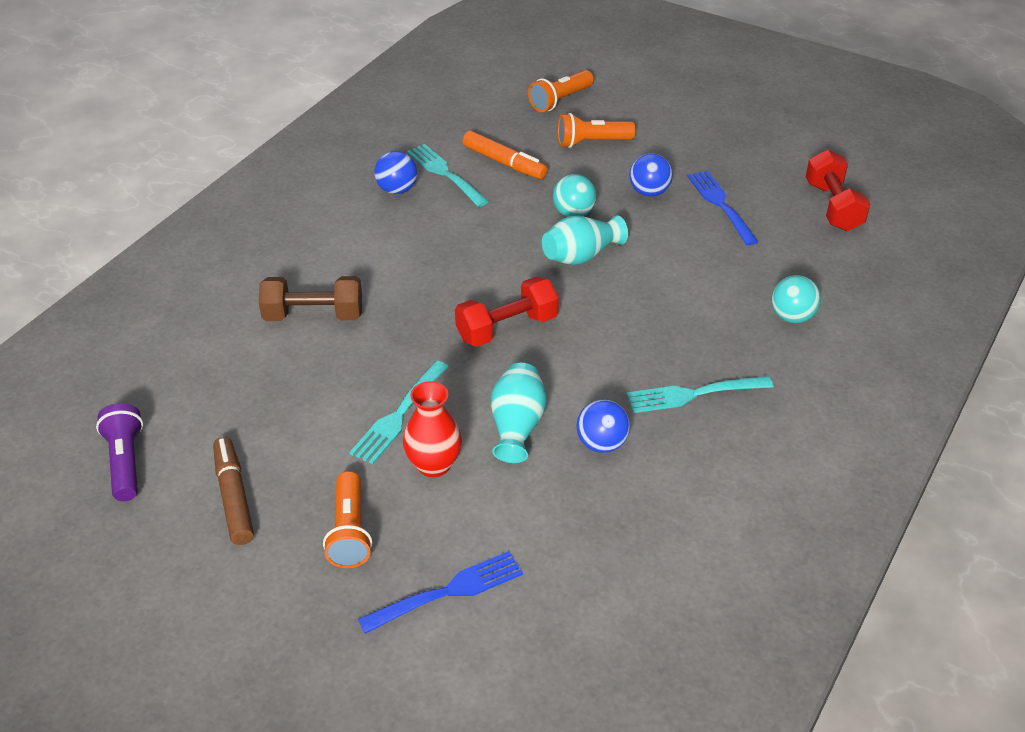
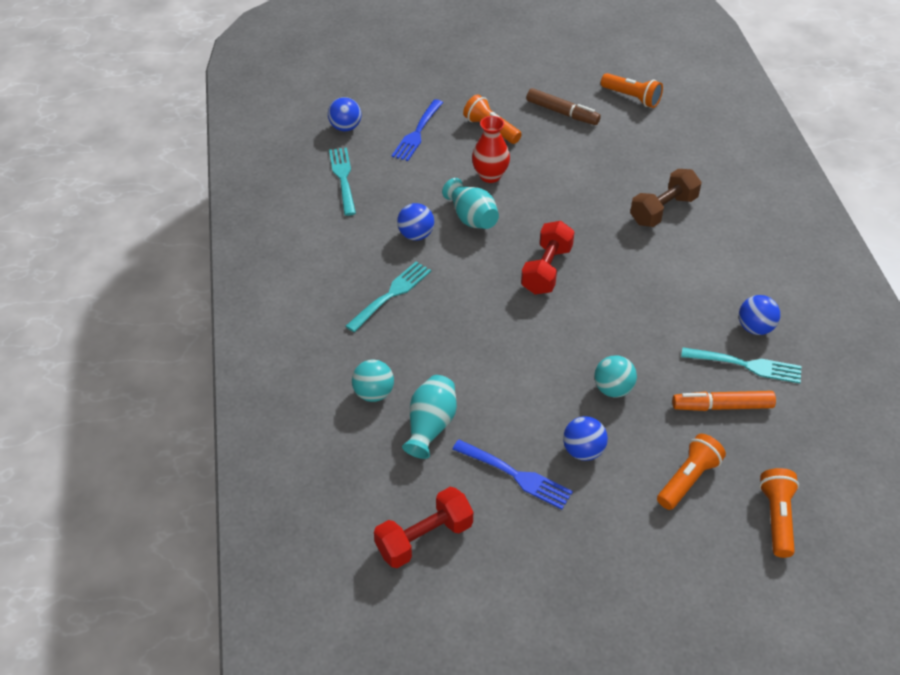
camera: 140 degrees right, 5 degrees up
(125, 462) = (631, 98): purple flashlight -> orange flashlight
(399, 415) = (539, 187): turquoise fork -> turquoise fork (343, 178)
(537, 673) = (345, 127): none -> blue ball
(581, 256) = (564, 353): turquoise vase -> turquoise vase (430, 426)
(833, 207) = (424, 538): red dumbbell -> red dumbbell turned 75 degrees counterclockwise

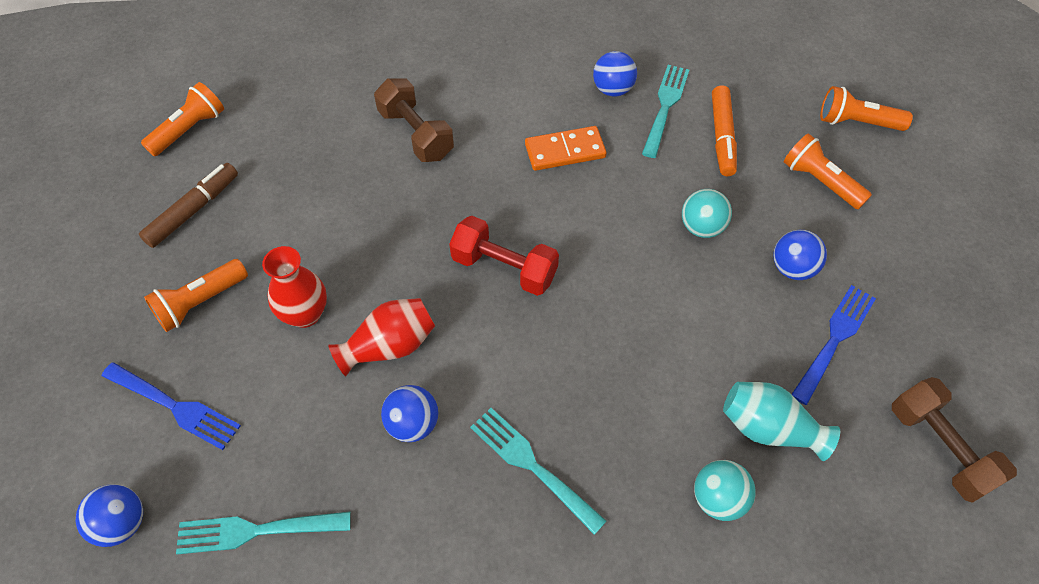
camera: 85 degrees left, 10 degrees up
(424, 538) = (939, 448): red dumbbell -> brown dumbbell
(471, 218) = (389, 346): turquoise vase -> red vase
(672, 299) = (565, 151): none -> orange domino

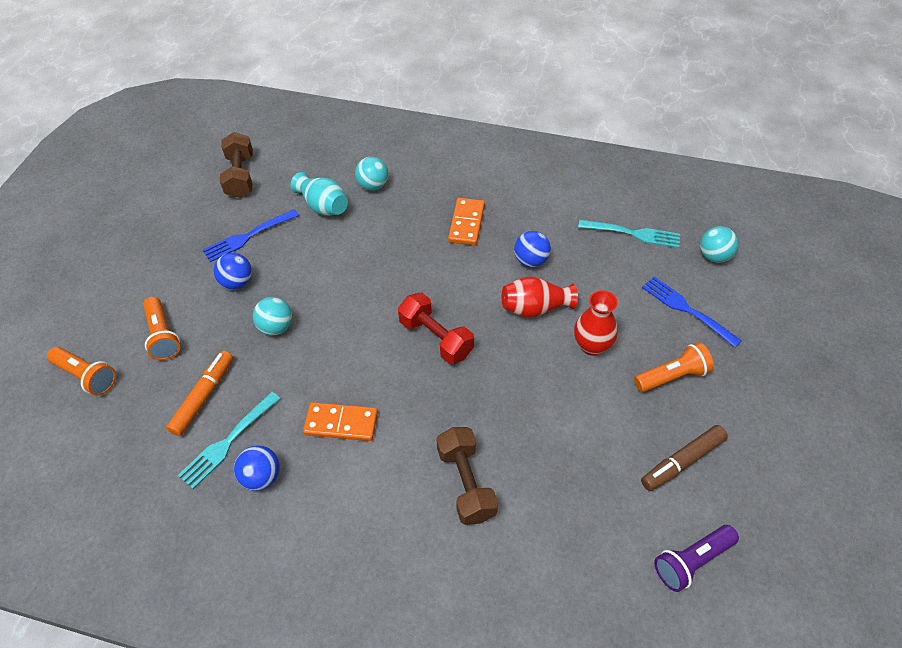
camera: 160 degrees left, 5 degrees down
(122, 523) = (714, 256): blue ball -> turquoise ball
(189, 130) = (692, 561): orange flashlight -> purple flashlight
(532, 465) = (466, 223): turquoise fork -> orange domino

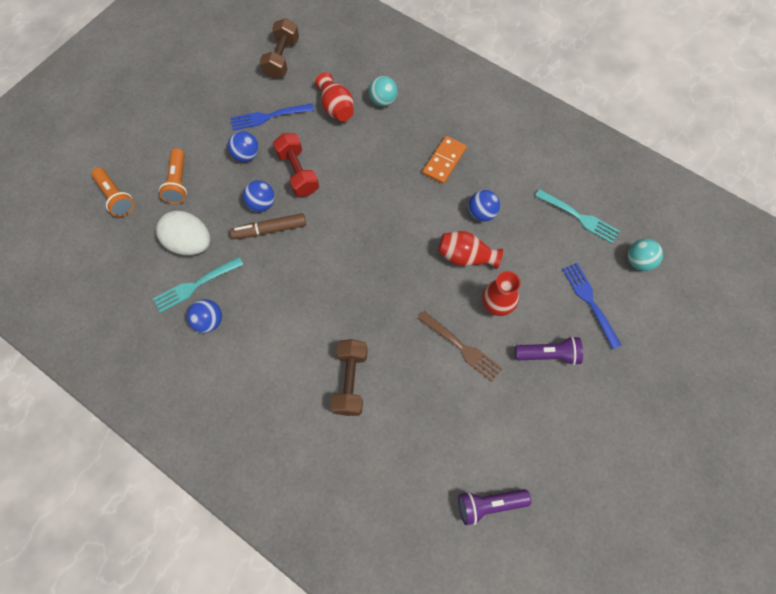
camera: 20 degrees right, 15 degrees up
(203, 397) = (190, 243): orange marker -> white egg
(276, 327) = (261, 204): turquoise ball -> blue ball
(323, 206) = (336, 107): turquoise vase -> red vase
(341, 423) = (279, 300): orange domino -> none
(436, 338) = (377, 255): red dumbbell -> red dumbbell (298, 172)
(576, 402) = (462, 347): none -> brown fork
(672, 376) = (548, 354): orange flashlight -> purple flashlight
(682, 462) = (521, 426): brown marker -> brown marker (270, 230)

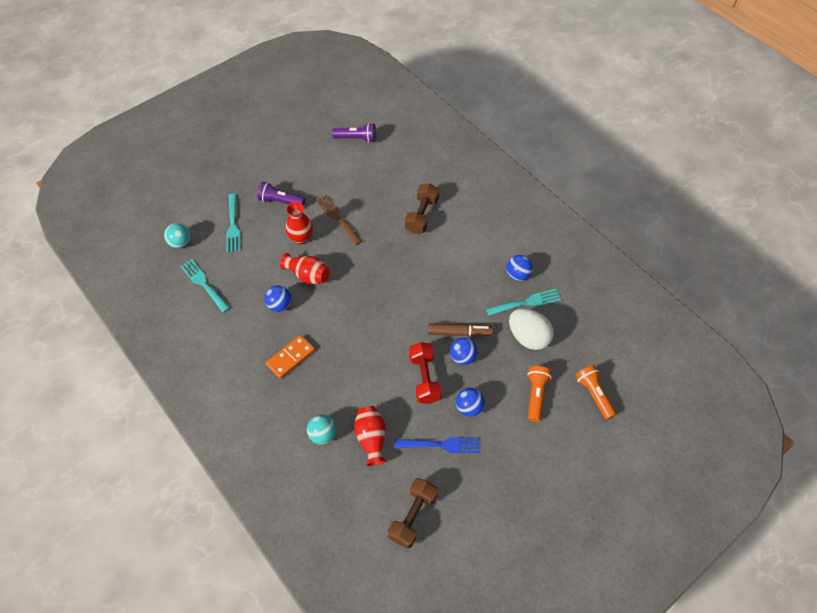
camera: 165 degrees left, 10 degrees down
(590, 301) = (233, 225): blue fork -> turquoise fork

